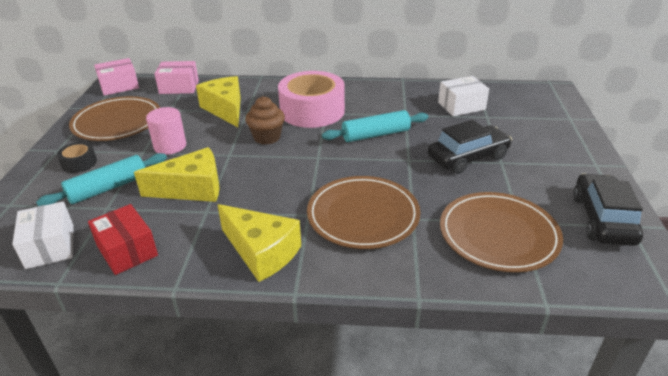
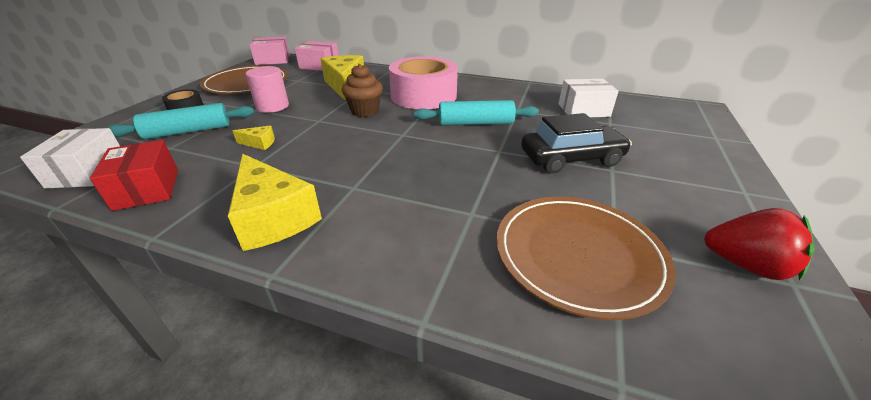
camera: 15 degrees right, 0 degrees up
(192, 189) = (259, 143): yellow cheese -> yellow cheese, size x0.45
(363, 215) = (414, 199): brown plate -> none
(602, 219) = (745, 265): black car -> red strawberry

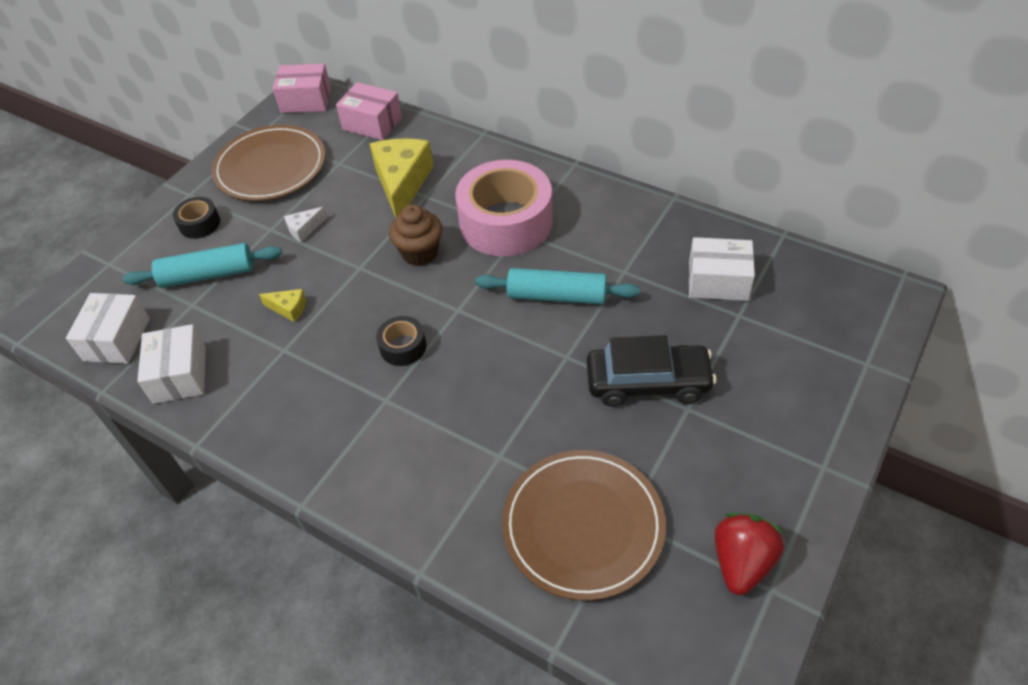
camera: 15 degrees right, 15 degrees up
(147, 189) = (180, 375): red box -> white box
(272, 106) = (304, 229): pink cylinder -> white cheese
(273, 217) = (303, 434): yellow cheese -> none
(362, 156) = (403, 347): none -> black tape
(745, 265) = (742, 562): red strawberry -> red strawberry turned 105 degrees counterclockwise

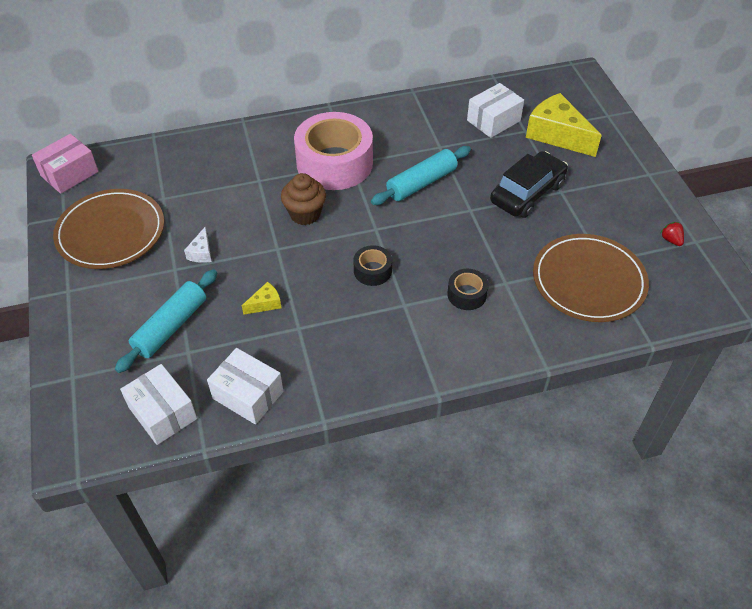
camera: 50 degrees left, 0 degrees up
(199, 224) = (110, 302): black tape -> black tape (466, 294)
(372, 123) = (150, 159): pink box -> none
(402, 184) = (231, 183): yellow cheese -> yellow cheese (557, 135)
(742, 562) = (671, 240): red strawberry -> red strawberry, size x0.49

